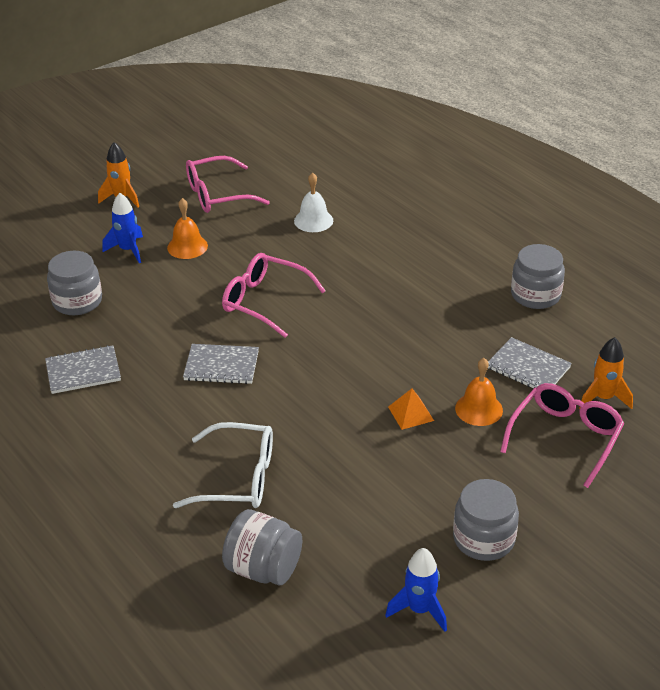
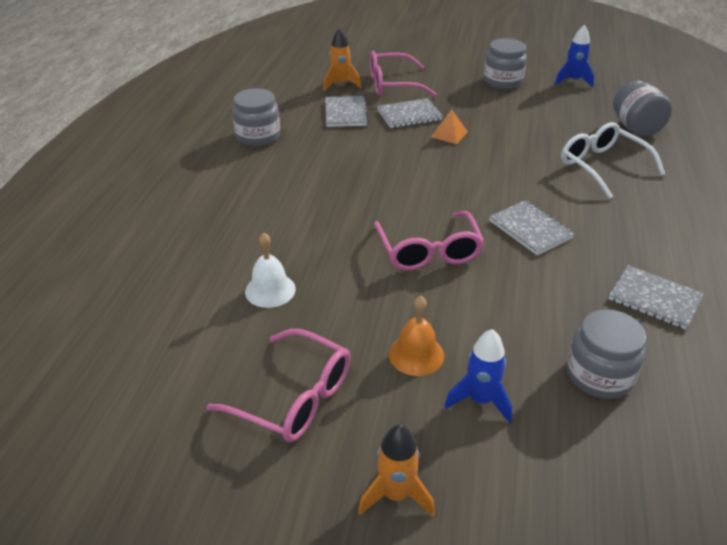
camera: 130 degrees left, 0 degrees up
(479, 409) = (409, 115): orange bell -> grey notebook

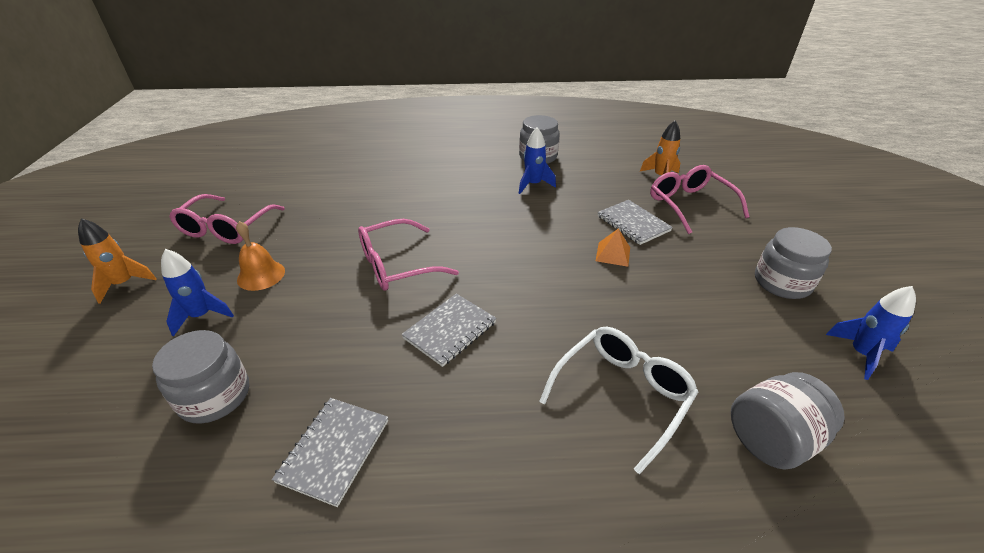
camera: 75 degrees right, 0 degrees up
(270, 290) = (337, 199): white bell -> none
(316, 149) = (533, 185): none -> blue rocket
(345, 113) = (607, 188): grey notebook -> none

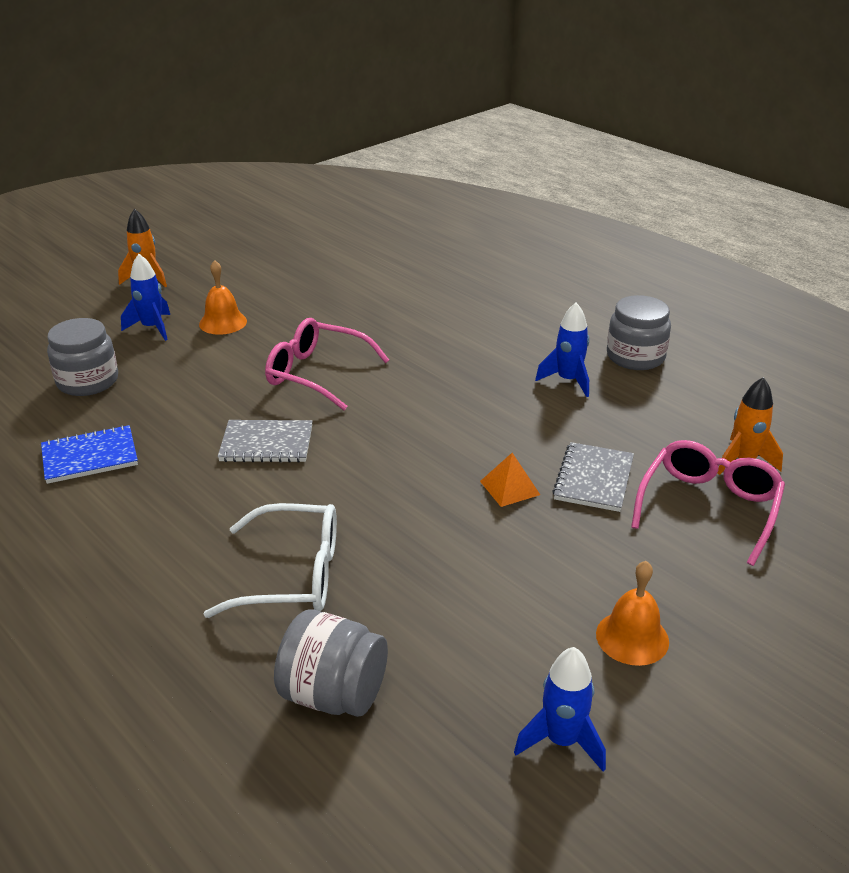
camera: 50 degrees right, 5 degrees down
(226, 228) = (257, 273): pink glasses -> none
(334, 450) = (90, 457): grey notebook -> blue notebook
(782, 282) = (632, 637): grey jar -> orange bell

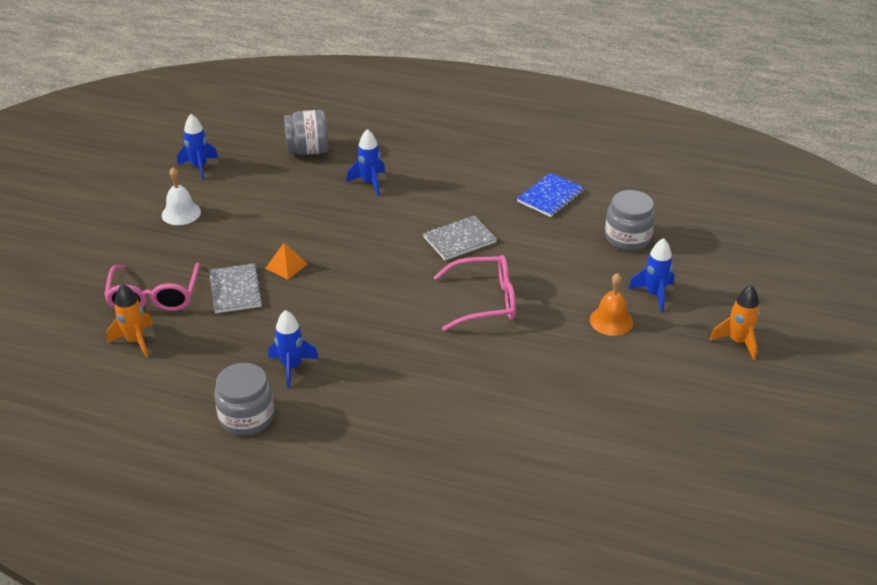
camera: 150 degrees right, 5 degrees up
(293, 575) = (369, 183): white glasses -> blue rocket
(632, 637) = (181, 213): orange bell -> white bell

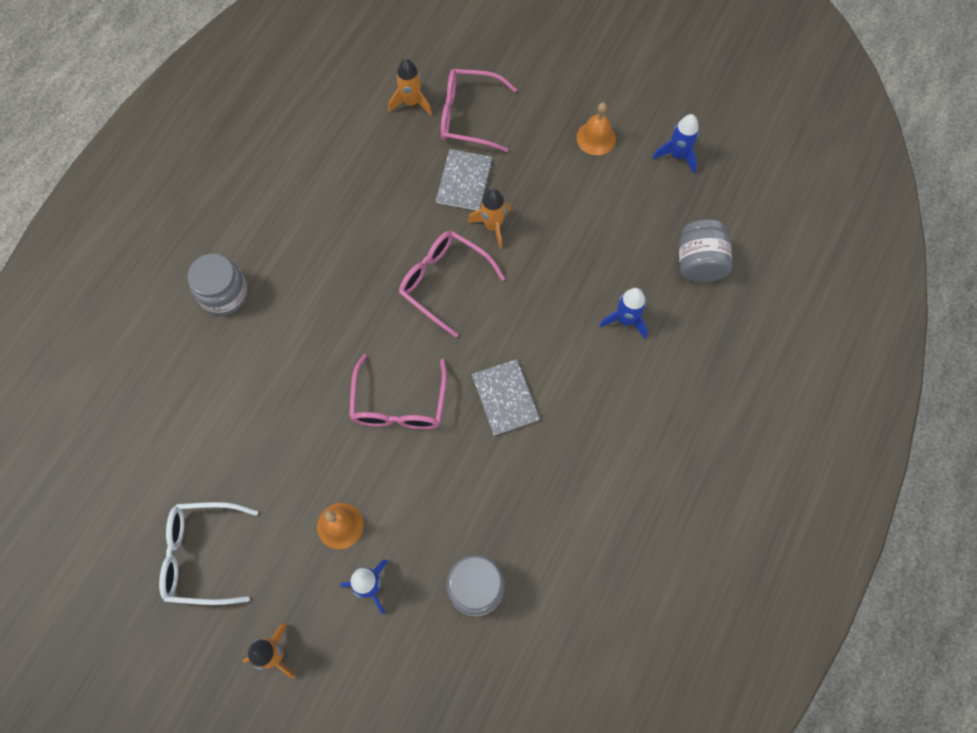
camera: 100 degrees right, 30 degrees up
(181, 213) = (596, 138): white bell -> orange bell
(235, 290) = (464, 181): grey notebook -> grey notebook turned 75 degrees counterclockwise
(246, 417) = (295, 183): grey jar -> grey jar (224, 294)
(286, 266) = (492, 226): orange pyramid -> orange rocket
(292, 367) = (346, 221): blue rocket -> none
(352, 290) = (443, 282): none -> pink glasses
(550, 197) = (570, 517): blue notebook -> none
(678, 408) = (202, 555): none -> white glasses

